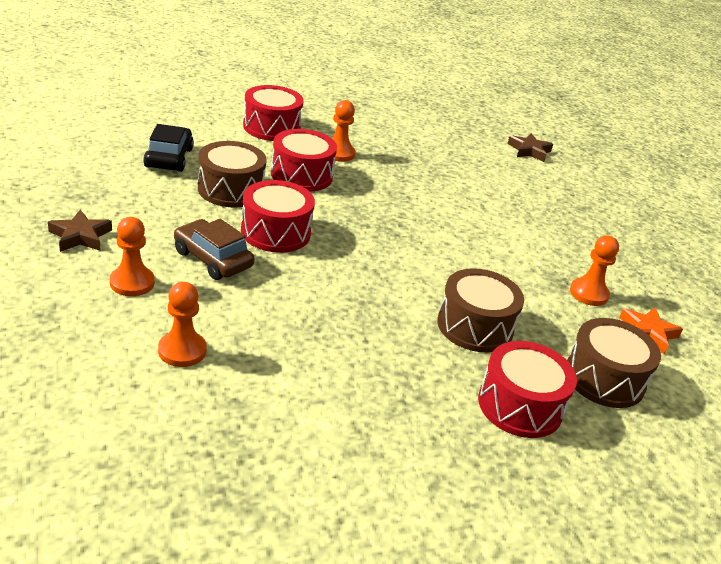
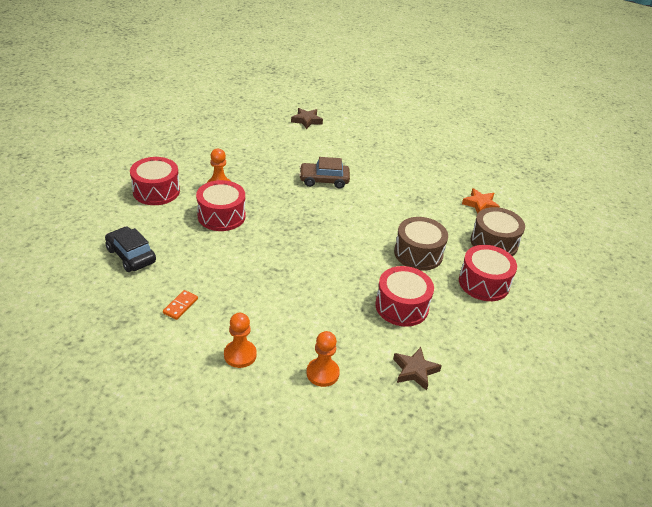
camera: 40 degrees left, 5 degrees up
(80, 236) = (166, 348): brown star -> brown star (415, 371)
(146, 215) = (180, 306): none -> orange domino
(213, 259) = (257, 307): brown car -> brown car (324, 180)
(230, 190) = (199, 253): brown drum -> none
(275, 232) = (262, 265): red drum -> red drum (401, 306)
(588, 293) = (436, 198): orange pawn -> none

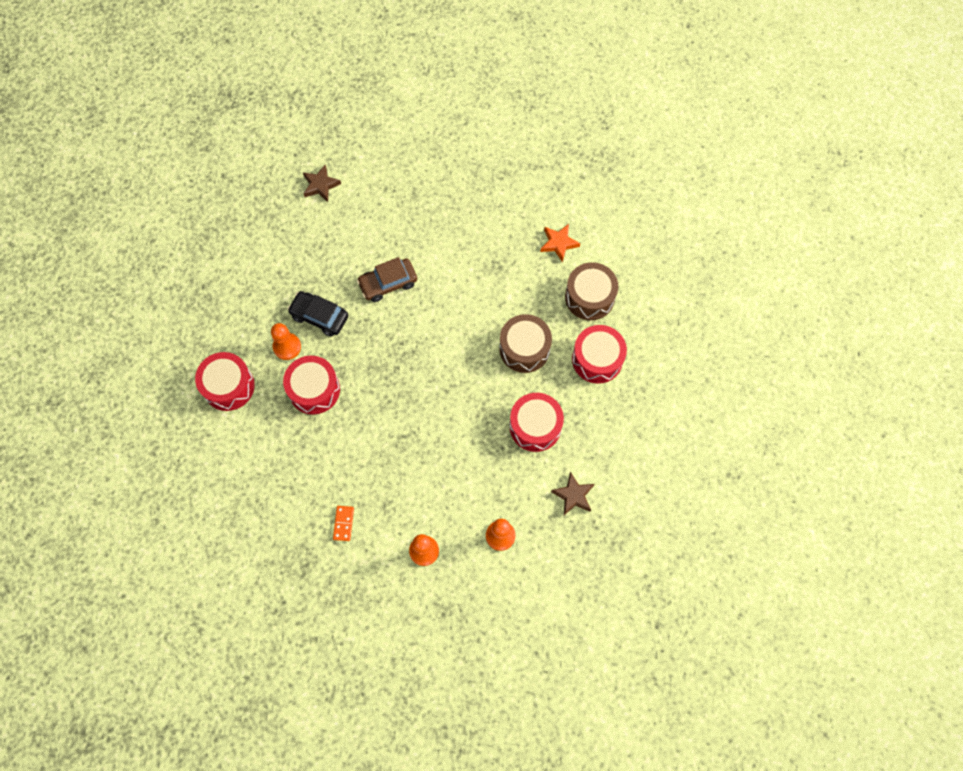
camera: 20 degrees left, 30 degrees up
(131, 255) = (261, 486): black car -> black car (319, 316)

